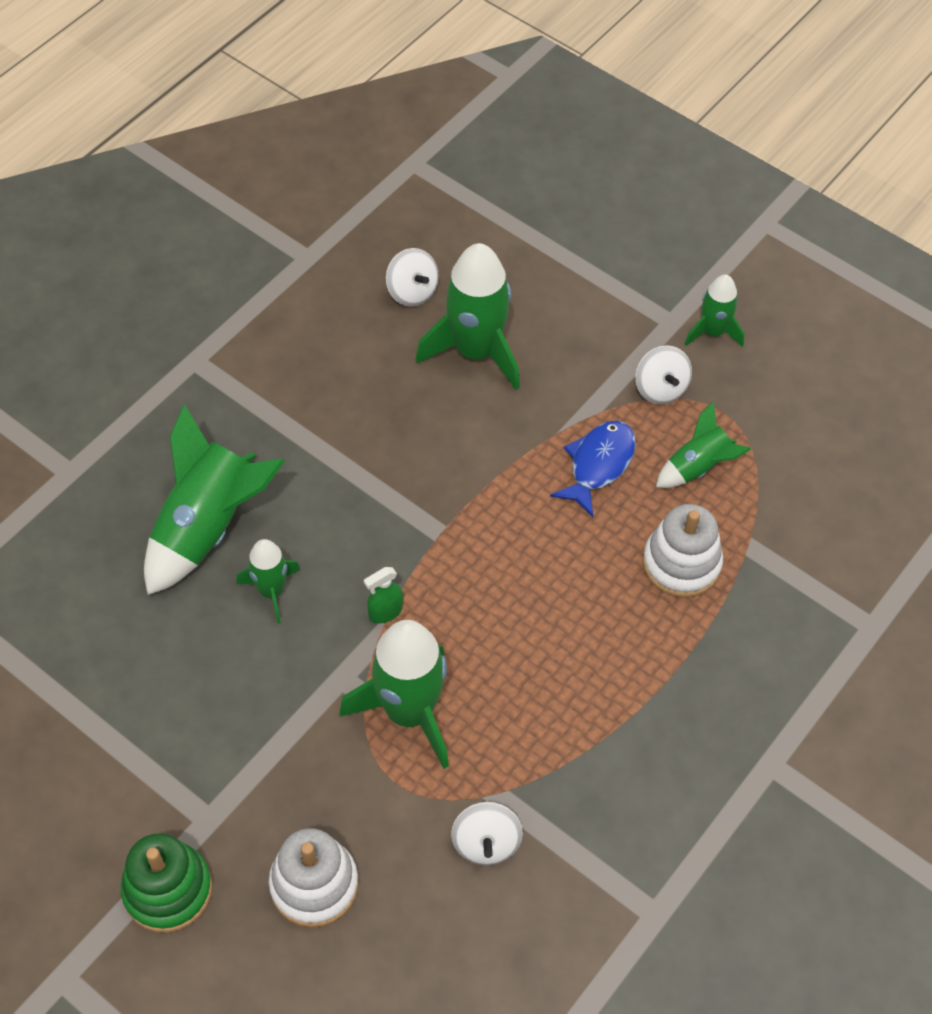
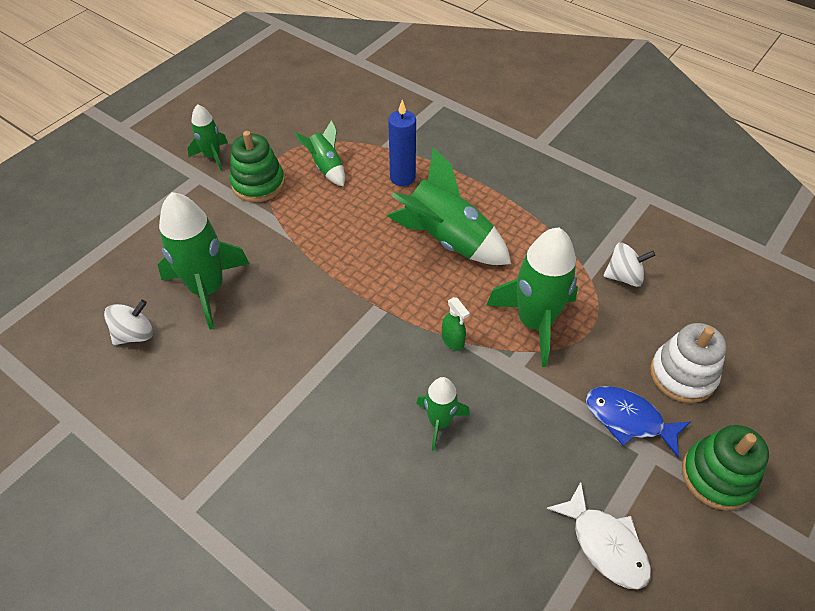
camera: 90 degrees left, 5 degrees down
(105, 745) = (605, 544): none -> white fish
(208, 527) = (377, 479): green rocket -> green rocket (447, 240)
(598, 465) = (322, 217): blue fish -> blue fish (628, 419)
(660, 388) = (258, 184): white spinning top -> green stacking toy
(681, 564) = (402, 177): white stacking toy -> blue candle

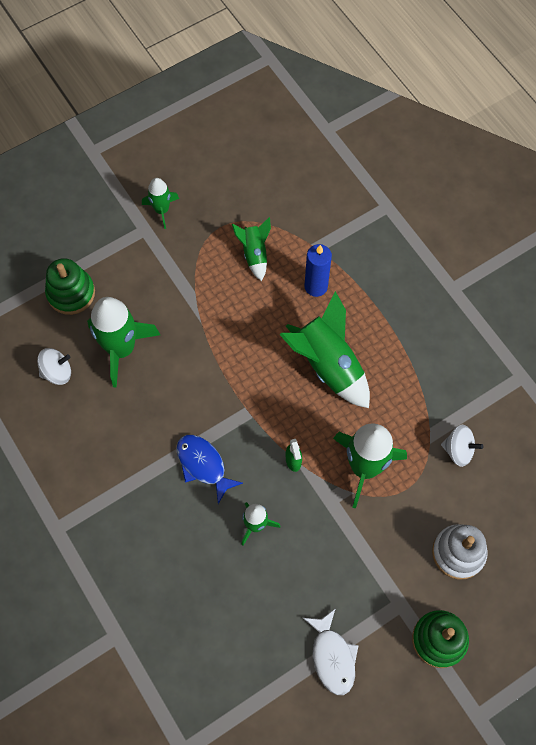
camera: 20 degrees right, 15 degrees up
(258, 184) = (191, 253): green stacking toy -> green stacking toy (71, 293)
(628, 419) = (396, 573): blue fish -> blue fish (203, 465)

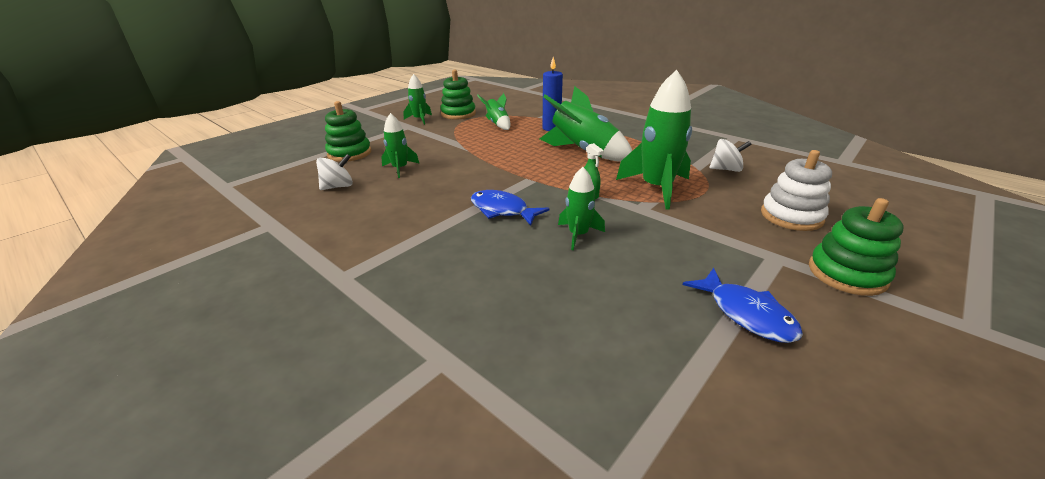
camera: 15 degrees left, 35 degrees down
(121, 348) = (400, 168): green rocket -> green rocket, size x0.55
(213, 204) = (458, 114): none -> green stacking toy
(332, 656) = (746, 314): white fish -> blue fish

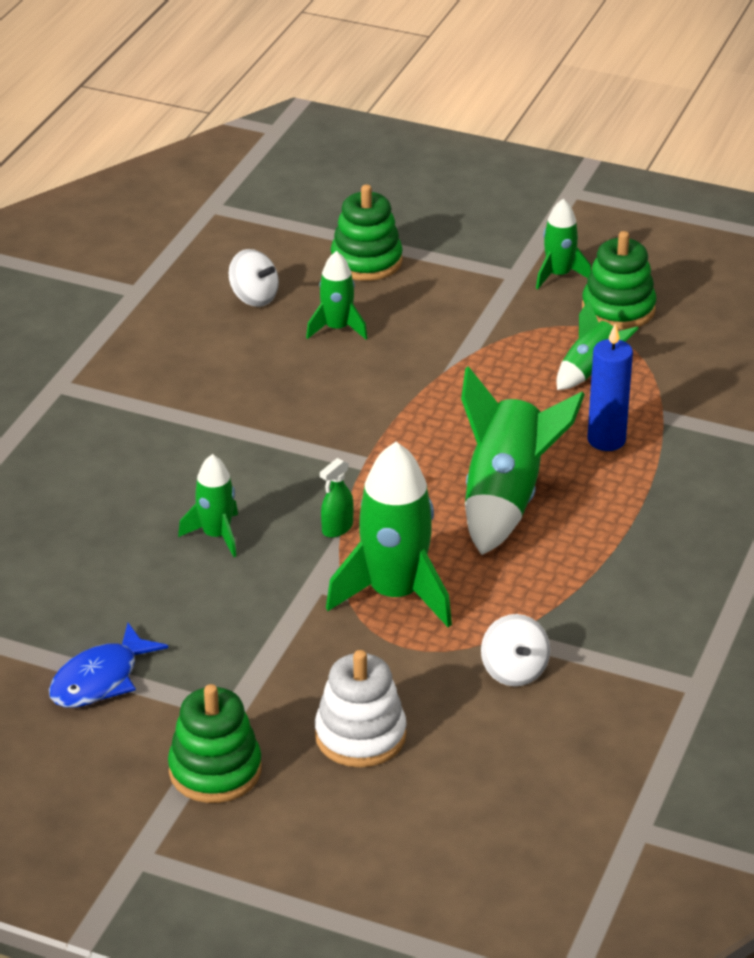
camera: 70 degrees right, 5 degrees up
(502, 210) = (253, 458): blue fish -> none

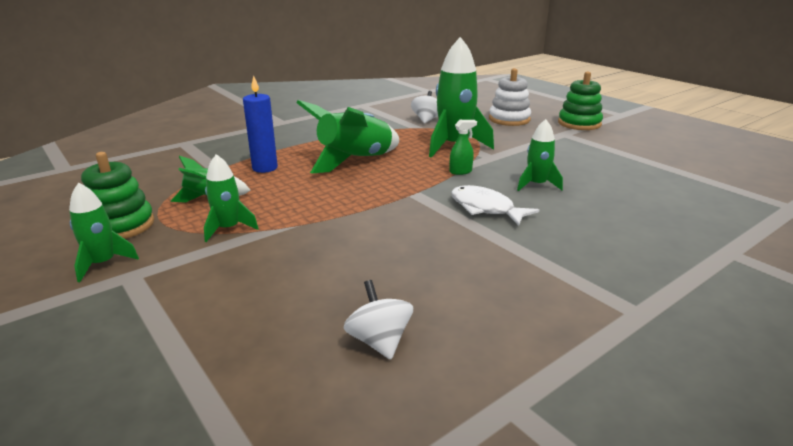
camera: 150 degrees left, 10 degrees down
(100, 679) = (629, 153): blue fish -> none
(258, 466) = (485, 208): none -> white fish
(337, 328) = (335, 280): green rocket -> green rocket (228, 228)
(366, 261) = (223, 341): green stacking toy -> none

